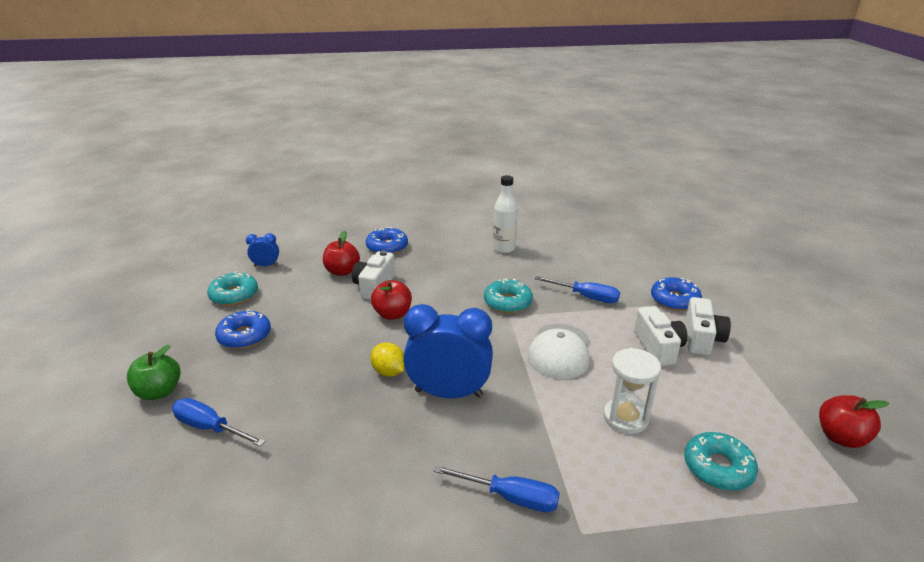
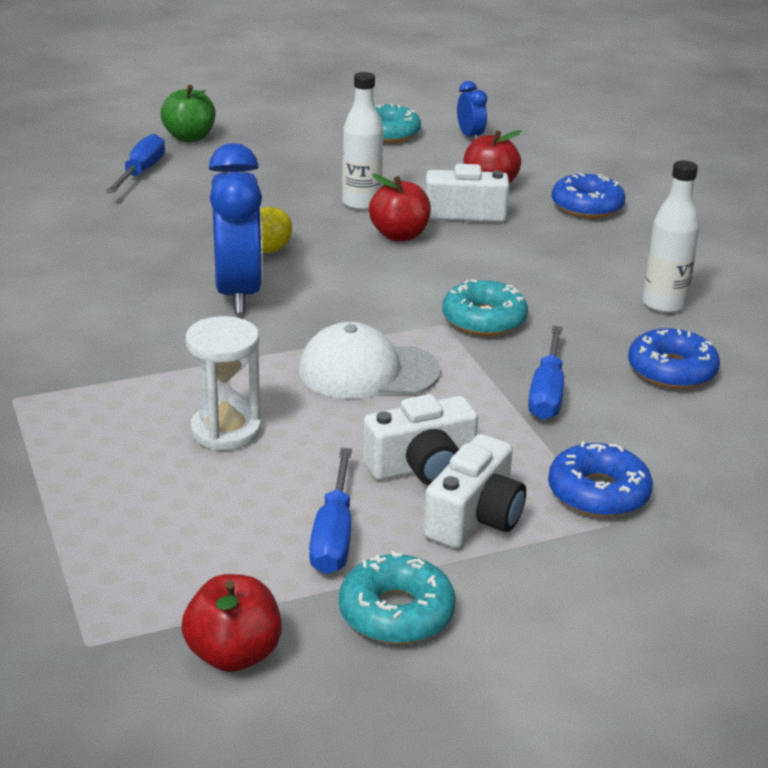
camera: 75 degrees right, 0 degrees up
(244, 336) = (304, 156): blue donut -> blue donut (671, 370)
(338, 322) = (361, 203): none -> white bottle
(510, 497) = (62, 349): blue screwdriver -> blue screwdriver (334, 535)
(701, 338) = (475, 518): white camera -> white camera turned 60 degrees counterclockwise
(718, 468) = (136, 509): turquoise donut -> turquoise donut (396, 613)

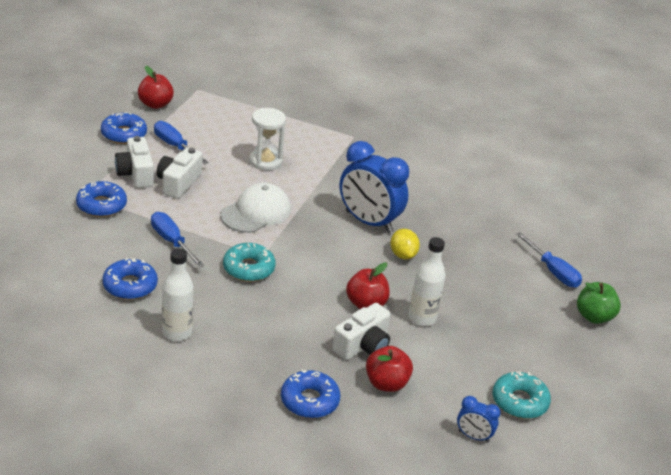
camera: 130 degrees right, 5 degrees up
(396, 613) = (124, 134): turquoise donut -> blue donut

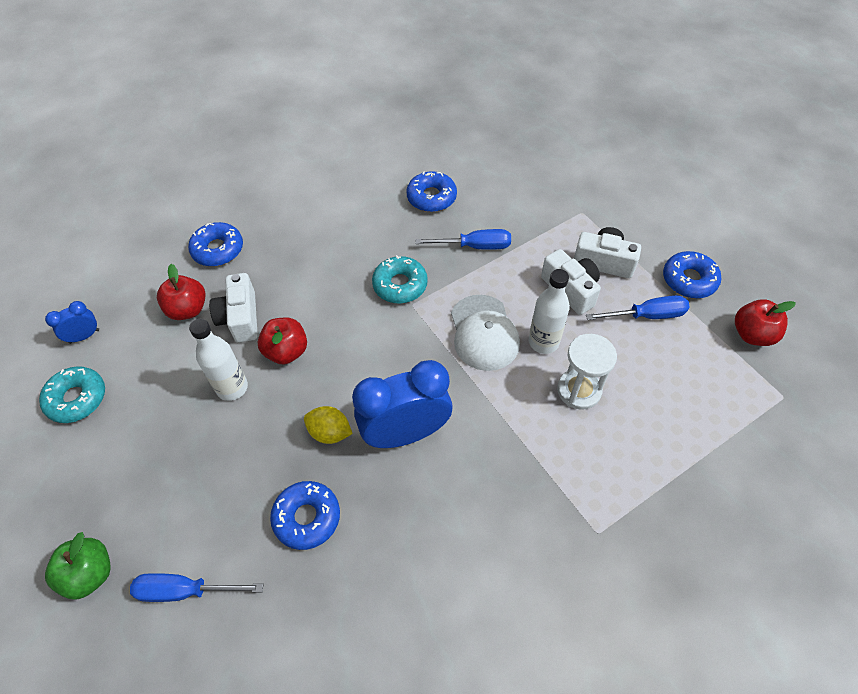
camera: 130 degrees right, 20 degrees up
(101, 205) = (560, 218): blue donut -> blue donut (307, 518)
(177, 332) = (354, 204): white bottle -> white bottle (543, 342)

